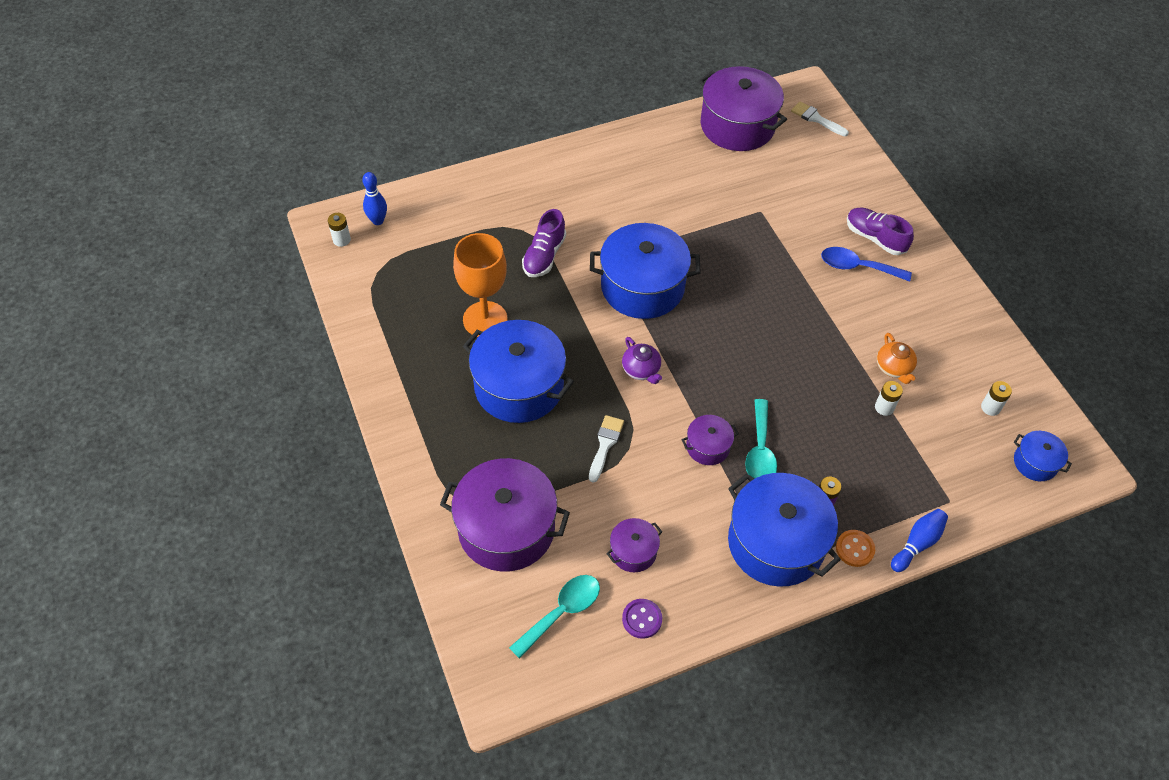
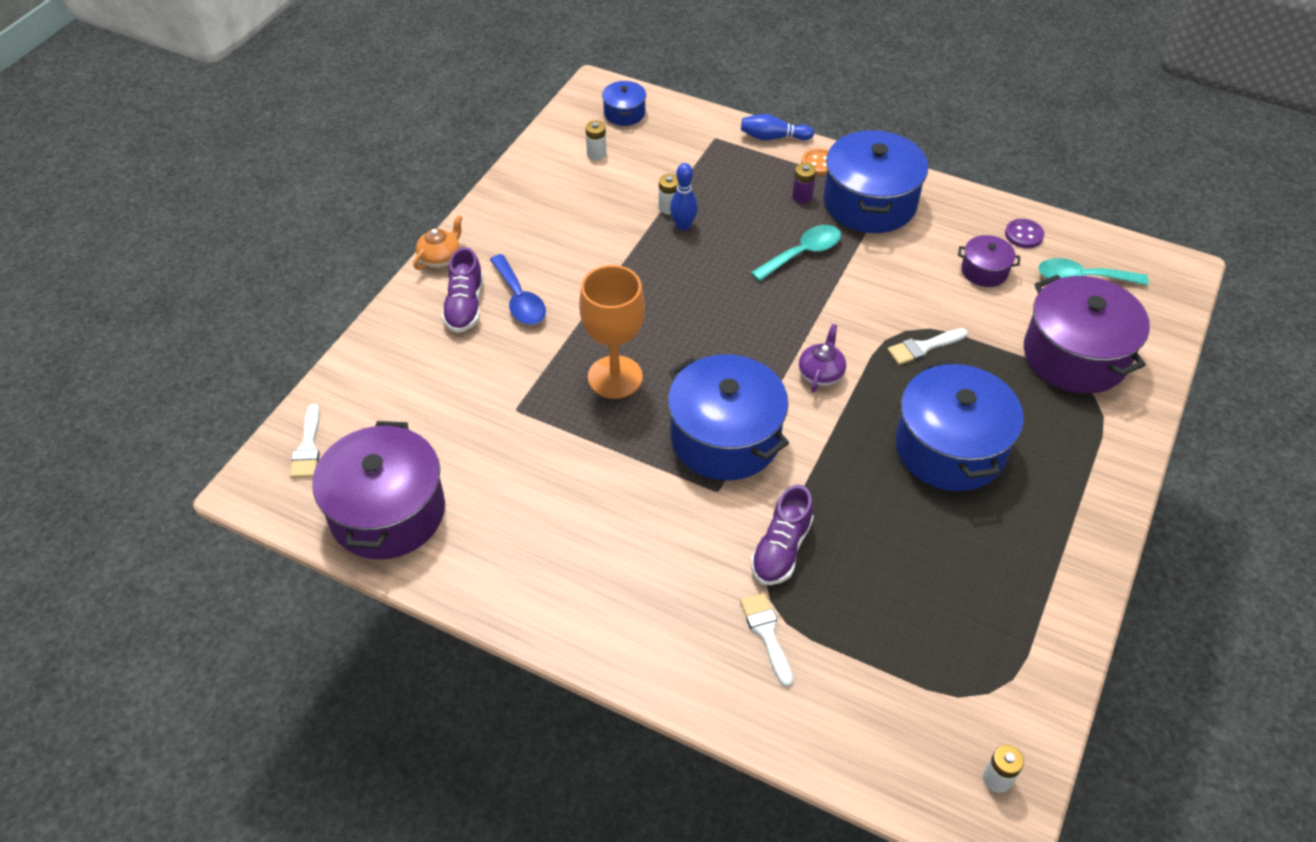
camera: 130 degrees left, 5 degrees down
(378, 221) = (927, 766): blue bowling pin -> blue bowling pin (683, 226)
(485, 319) = (918, 535): orange goblet -> orange goblet (615, 377)
(506, 215) = (766, 633): none -> white brush
(544, 256) = (781, 549): purple shoe -> purple shoe turned 135 degrees clockwise
(708, 447) = (840, 285): purple pot -> none
(893, 368) = (619, 221): orange teapot -> orange teapot (441, 258)

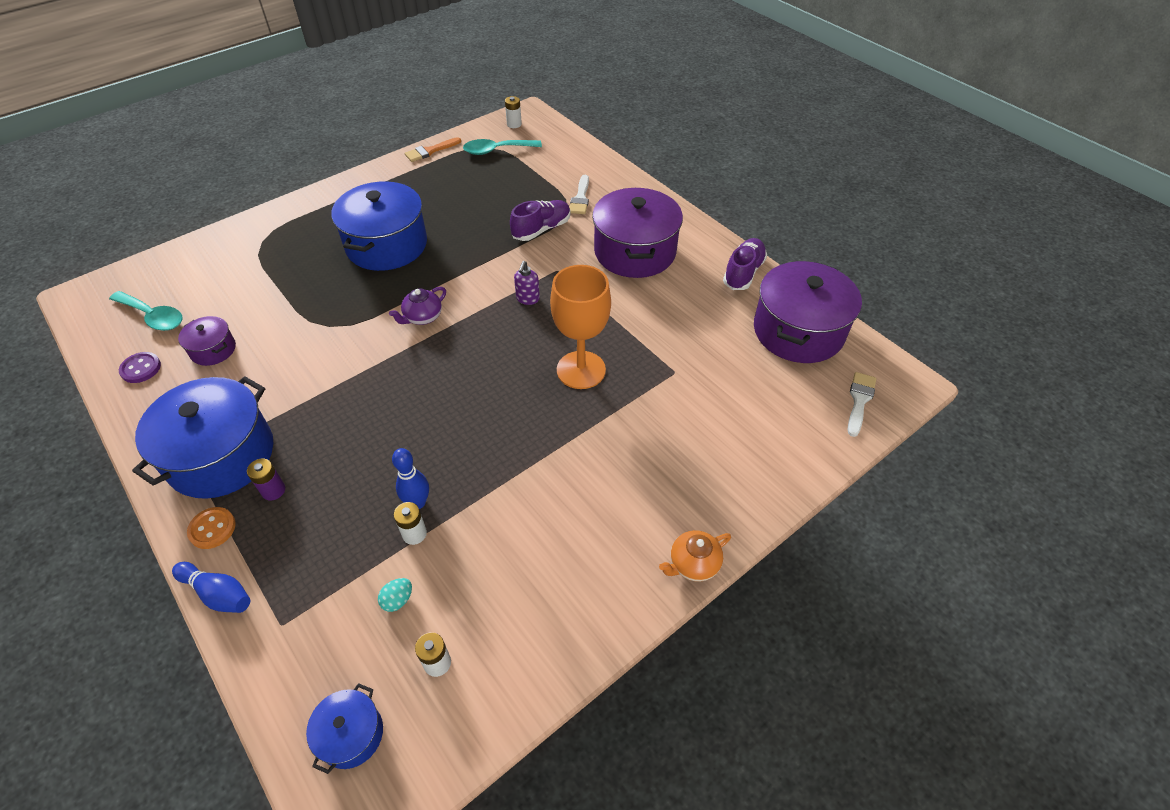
camera: 155 degrees left, 0 degrees up
(465, 306) = (685, 490): purple shoe -> purple shoe (743, 273)
(519, 299) = (628, 477): blue spoon -> none
(648, 172) = (398, 600): none -> turquoise egg
(725, 437) = (527, 299): blue pot -> purple soap dispenser
(803, 253) = (336, 424): turquoise spoon -> turquoise spoon (496, 150)
(923, 347) = (330, 309): white brush -> none
(1065, 644) = (430, 151): none -> orange brush
(1075, 355) = (238, 268): purple pot -> purple pot (635, 252)

